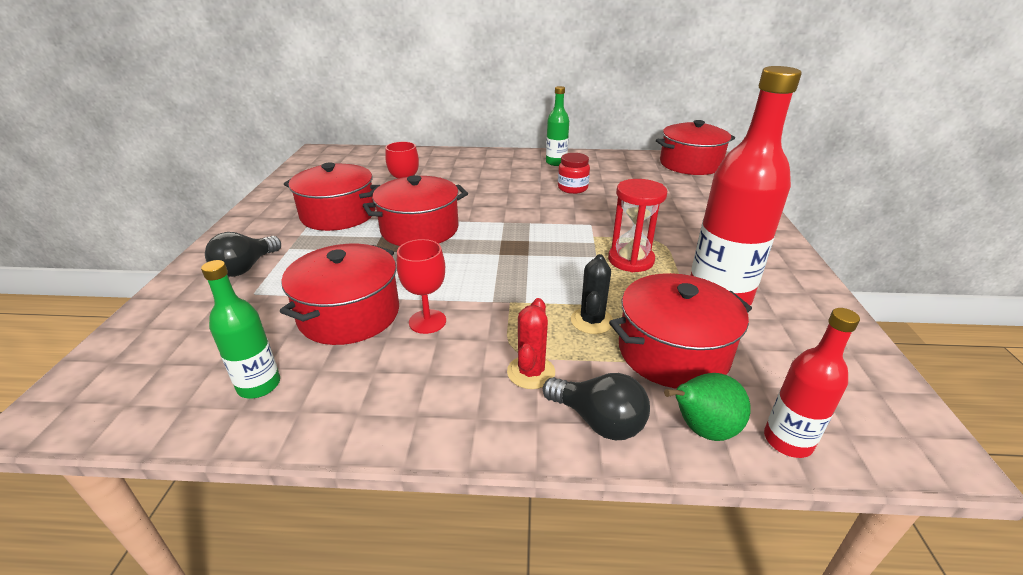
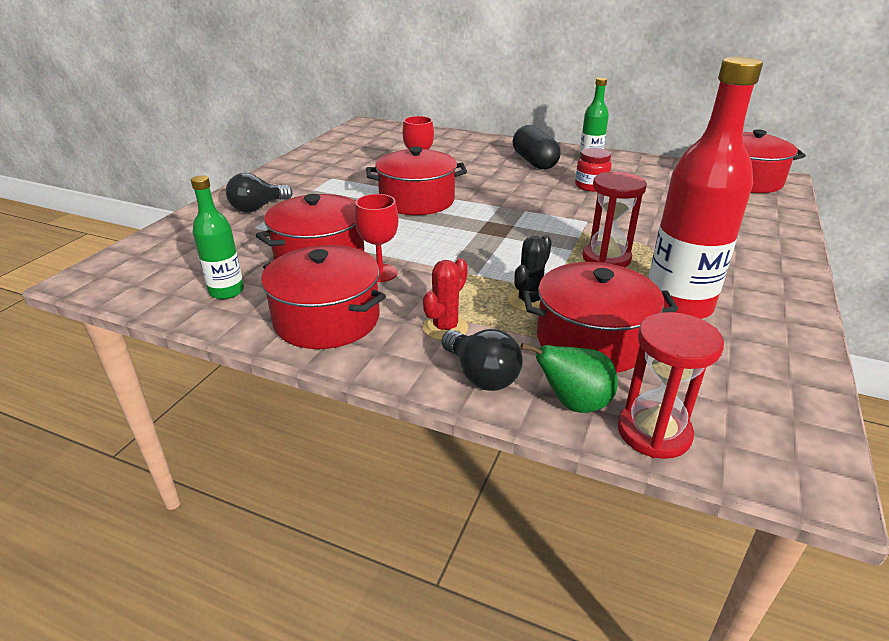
camera: 20 degrees right, 0 degrees up
(338, 214) = (353, 178): red pot -> red pot (327, 319)
(508, 171) = (534, 162): none -> black capsule
(787, 441) = (654, 432): red bottle -> red hourglass

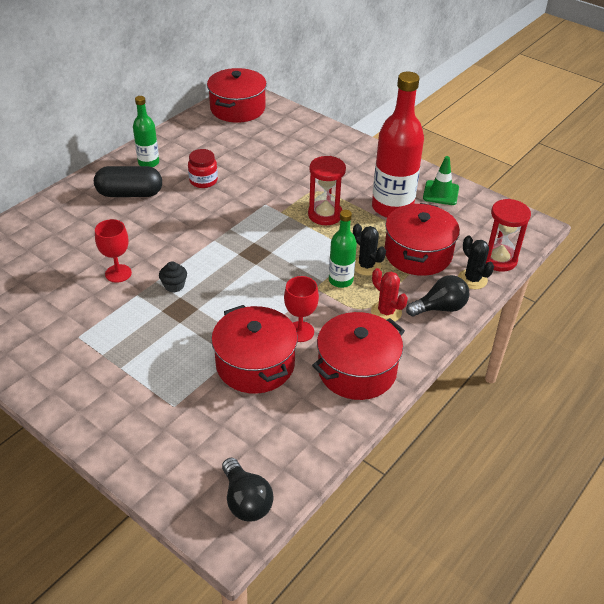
camera: 75 degrees left, 10 degrees up
(226, 291) = (294, 429): green bottle -> green bottle (340, 280)
(258, 208) = (126, 401): black light bulb -> black light bulb (246, 501)
(417, 201) = (174, 286): red pot -> black cupcake
(573, 404) = (472, 279): green pear -> black cactus
(770, 346) = (441, 193): none -> green traffic cone

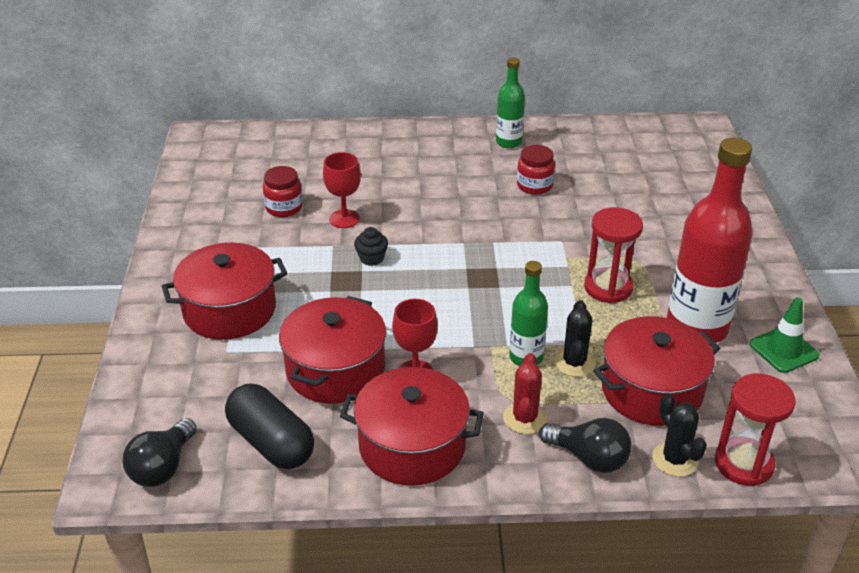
camera: 50 degrees right, 5 degrees down
(64, 293) = (284, 208): none -> red jar
(130, 194) = (452, 159): black capsule -> black capsule (271, 442)
(237, 108) = (673, 138): red pot -> red pot (229, 310)
(472, 279) = (675, 459): black cactus -> black cactus turned 45 degrees counterclockwise

